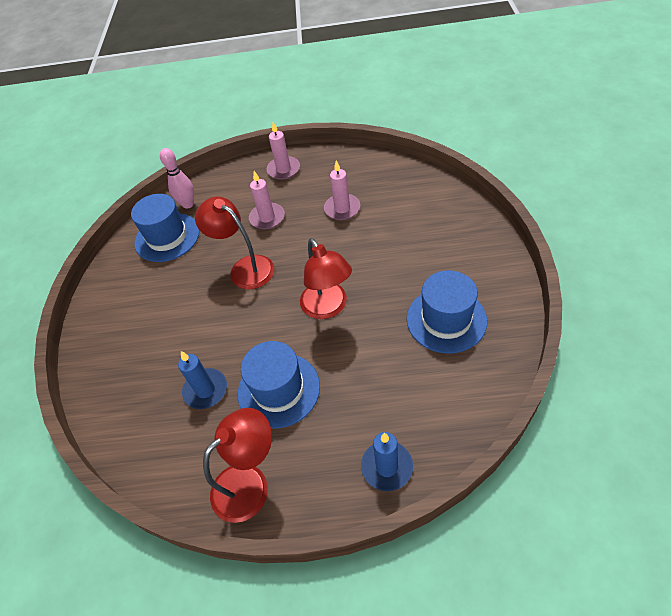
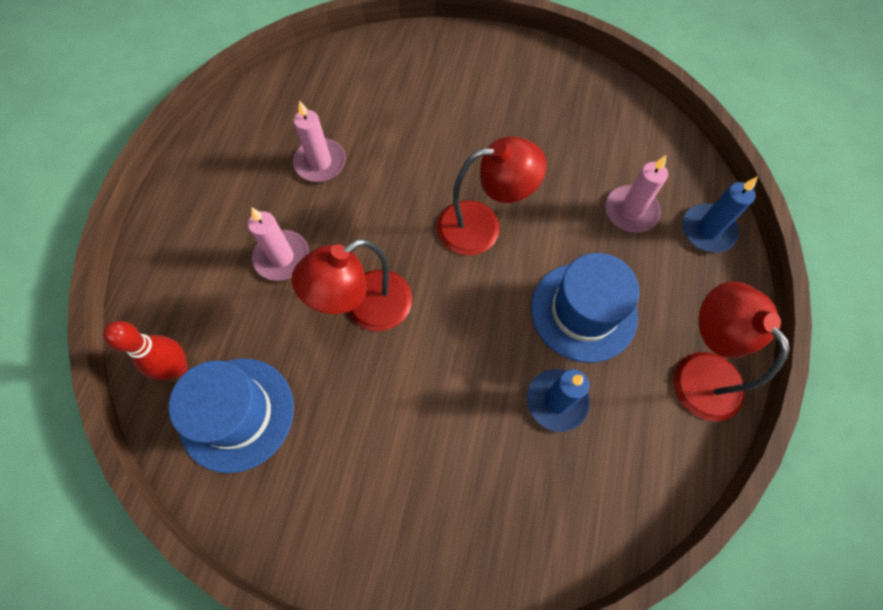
camera: 80 degrees left, 15 degrees up
(188, 204) = (177, 368): pink bowling pin -> red bowling pin
(283, 169) = (191, 211): pink candle -> pink candle (631, 211)
(446, 319) = (547, 119): blue hat -> none

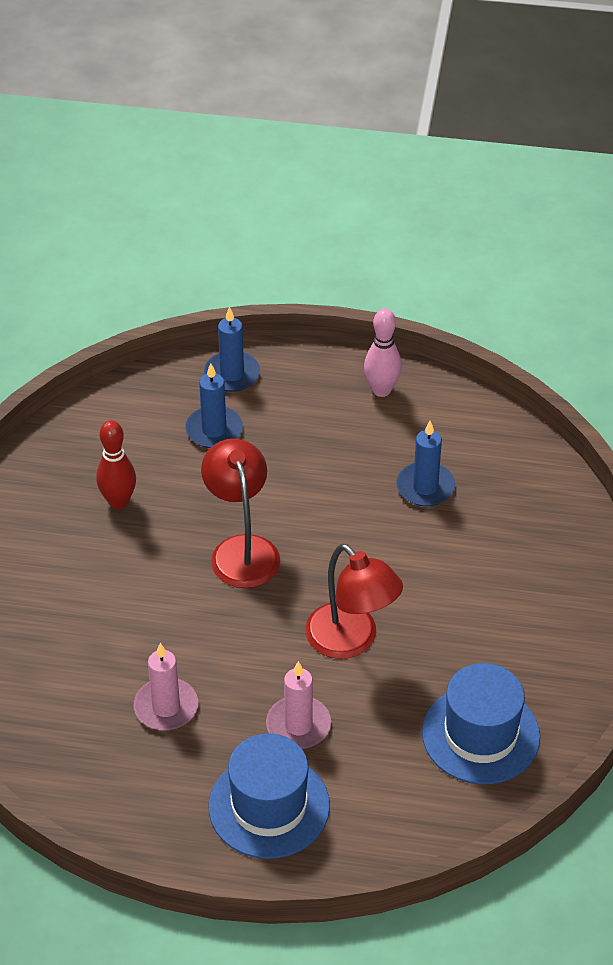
camera: 95 degrees left, 20 degrees down
(177, 368) = (441, 798): red bowling pin -> red bowling pin (118, 502)
(583, 311) = (332, 468): blue hat -> blue hat (269, 806)
(631, 211) = (214, 430): pink candle -> blue candle
(698, 371) = (381, 390): red lamp -> pink bowling pin

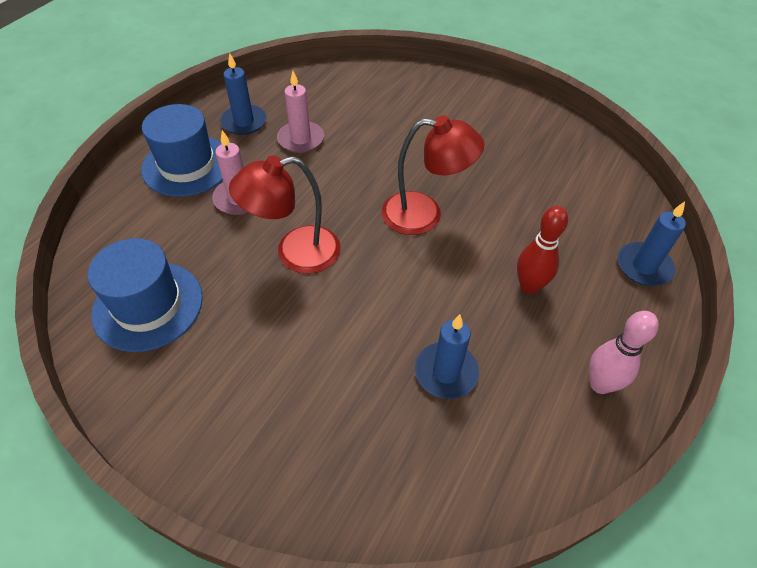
camera: 110 degrees right, 5 degrees up
(118, 502) = (504, 160): red bowling pin -> red bowling pin (529, 286)
(214, 430) = (570, 234): blue candle -> blue candle (244, 122)

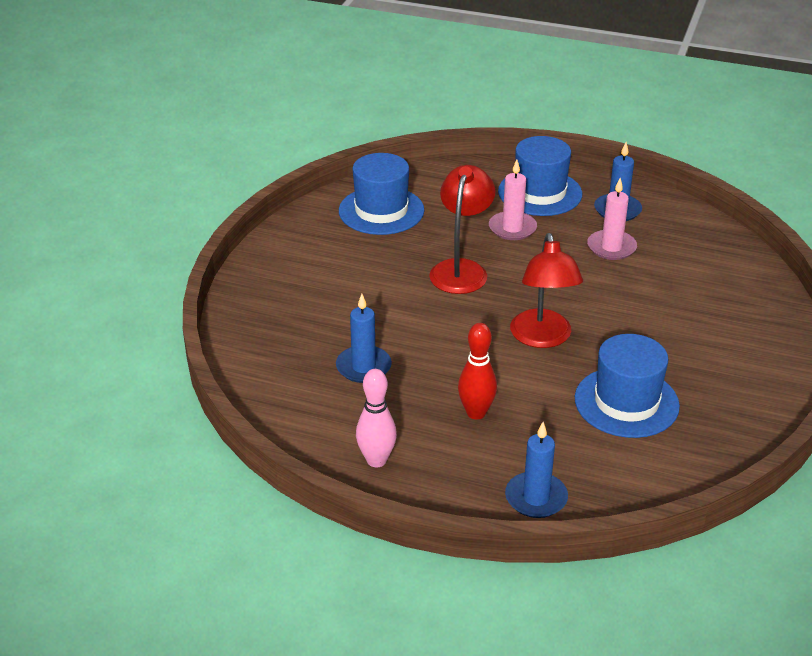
camera: 80 degrees right, 15 degrees down
(295, 253) = (461, 269): red lamp -> red lamp turned 45 degrees clockwise
(520, 182) = (626, 402): none -> blue hat

